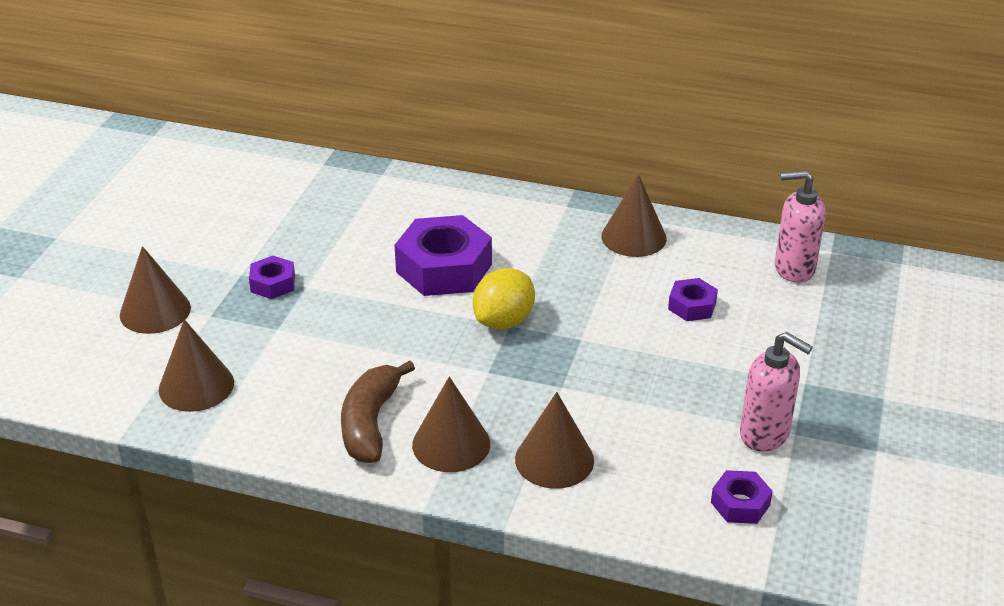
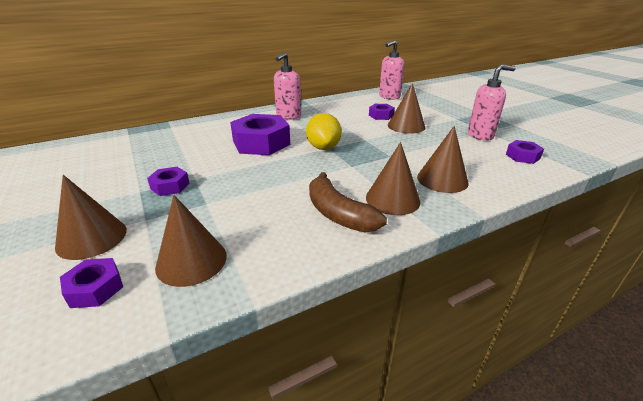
camera: 45 degrees left, 5 degrees down
(115, 365) = (95, 288): none -> purple nut
(554, 231) = (288, 116): none -> pink soap dispenser
(633, 237) = (322, 107): brown cone -> brown cone (406, 126)

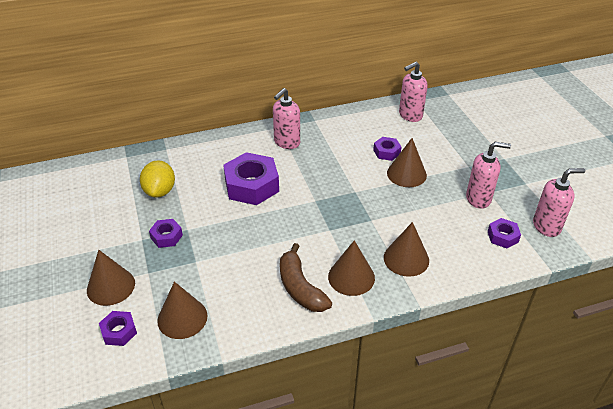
camera: 10 degrees right, 10 degrees up
(323, 147) = (310, 199): yellow lemon -> yellow lemon (160, 191)
(555, 147) = (546, 226): none -> pink soap dispenser

